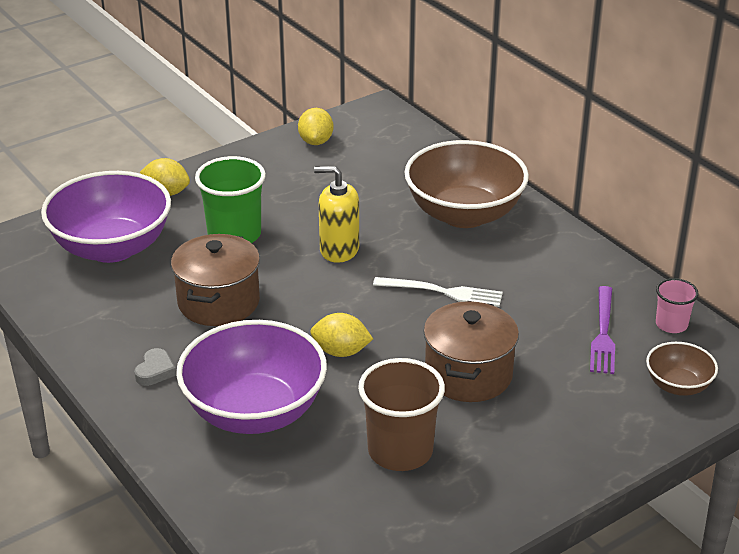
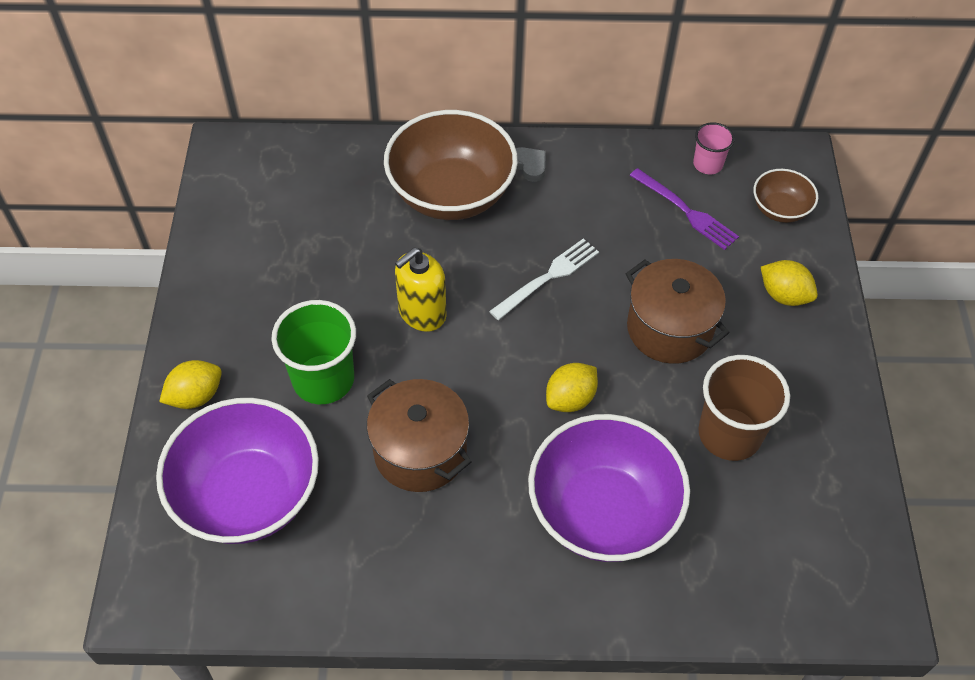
camera: 55 degrees left, 20 degrees up
(155, 371) = (483, 561): grey heart -> grey heart (529, 166)
(316, 141) = (230, 227): yellow lemon -> yellow lemon (784, 295)

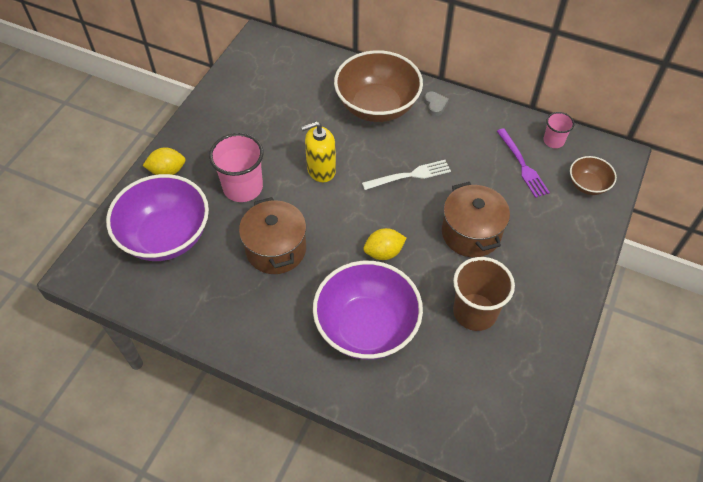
camera: 25 degrees right, 0 degrees up
(323, 379) = (243, 187): green cup -> pink cup
(784, 295) = (560, 239): yellow lemon -> none

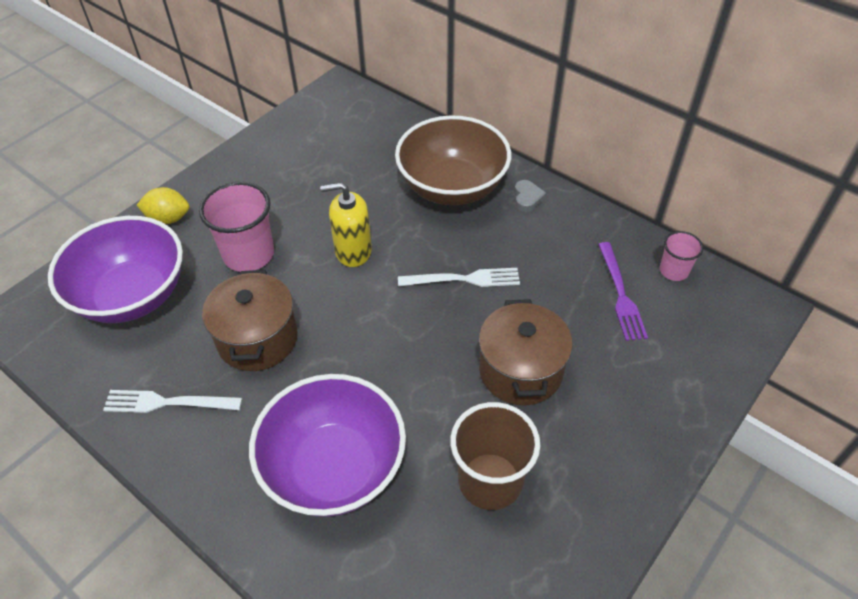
camera: 15 degrees right, 5 degrees down
(228, 309) = (166, 403): none -> white fork
(384, 252) = (394, 372): yellow lemon -> none
(588, 185) = (706, 338): brown bowl -> none

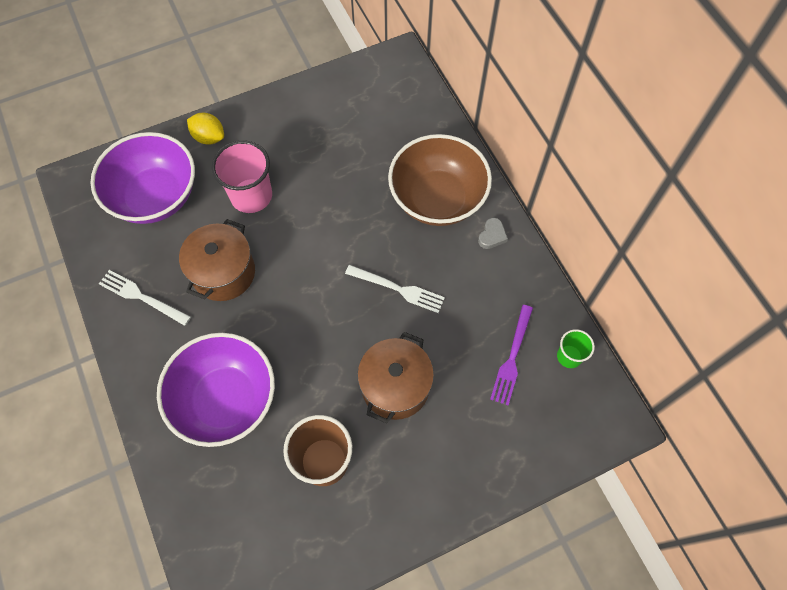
camera: 25 degrees right, 15 degrees up
(353, 251) = (328, 226): yellow soap dispenser -> none
(674, 271) = (569, 356): pink cup -> green cup

